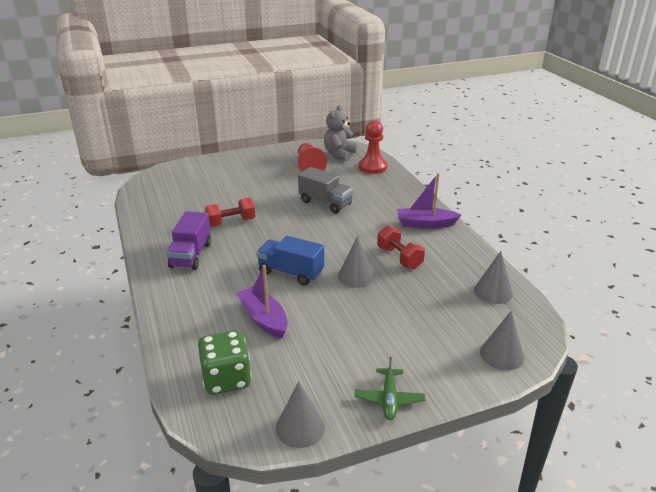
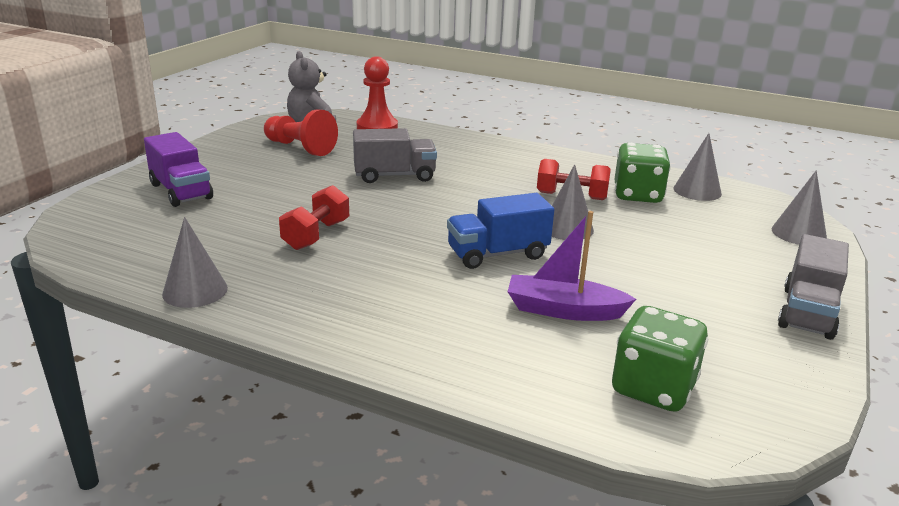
camera: 45 degrees left, 5 degrees down
(191, 255) = (336, 291): purple truck -> purple truck (181, 191)
(300, 427) = (803, 383): grey cone -> grey cone (195, 291)
(389, 399) = (807, 312): green plane -> grey truck
(425, 224) = (534, 159): purple boat -> none
(443, 276) = (637, 195): none -> green dice

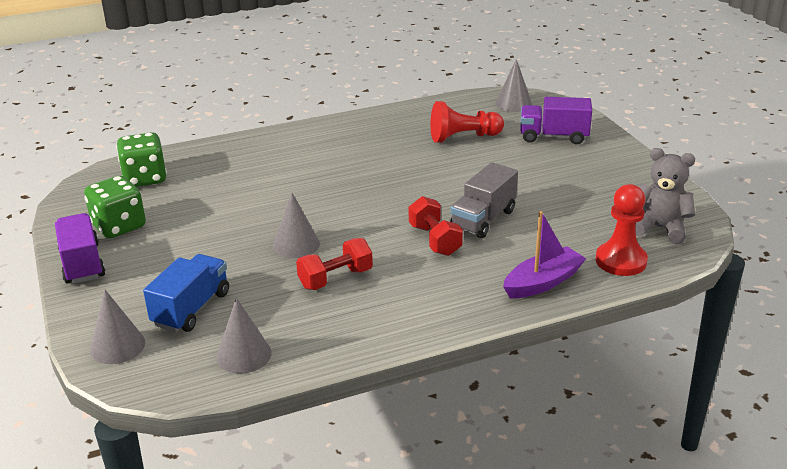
camera: 135 degrees right, 5 degrees up
(195, 291) = (406, 111): grey cone -> grey cone (513, 103)
(300, 148) = (600, 203): red pawn -> red pawn (463, 137)
(316, 235) = (423, 157): red dumbbell -> red dumbbell (434, 240)
(497, 254) = (309, 201): blue truck -> blue truck (191, 309)
(564, 310) = (227, 190): purple boat -> purple boat (542, 282)
(637, 195) = (288, 313): green dice -> green dice (119, 226)
(807, 312) = (82, 264): grey truck -> purple truck

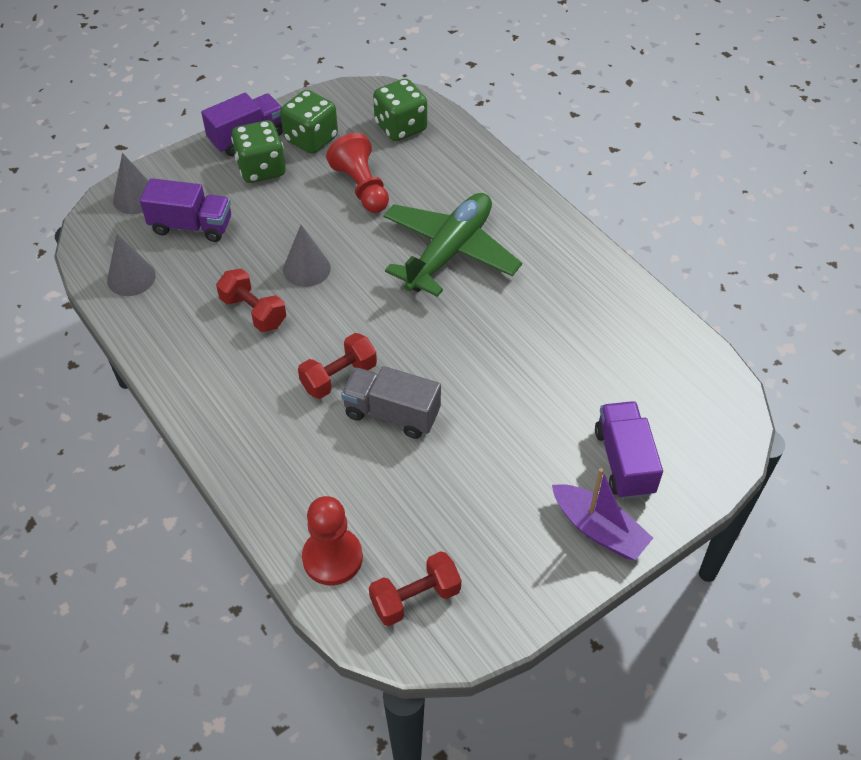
camera: 75 degrees right, 20 degrees up
(139, 259) = (261, 169): none -> green dice
(191, 309) = (191, 226): blue truck -> purple truck
(319, 174) = (449, 252): none -> green plane
(463, 137) = (585, 365): red pawn -> red pawn (361, 187)
(513, 103) = (707, 405): grey cone -> none
(542, 282) = (275, 484): purple boat -> purple boat (598, 529)
(660, 228) = (415, 598): grey teddy bear -> red dumbbell

